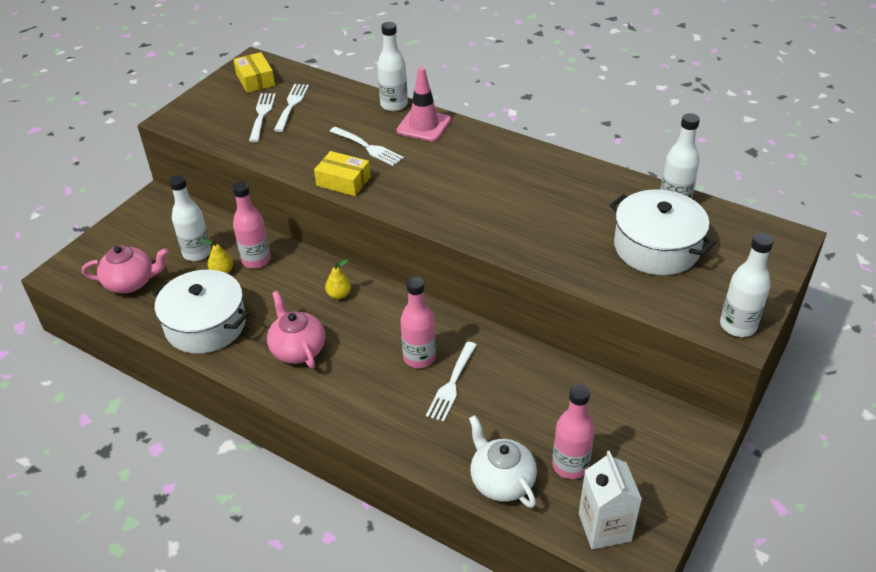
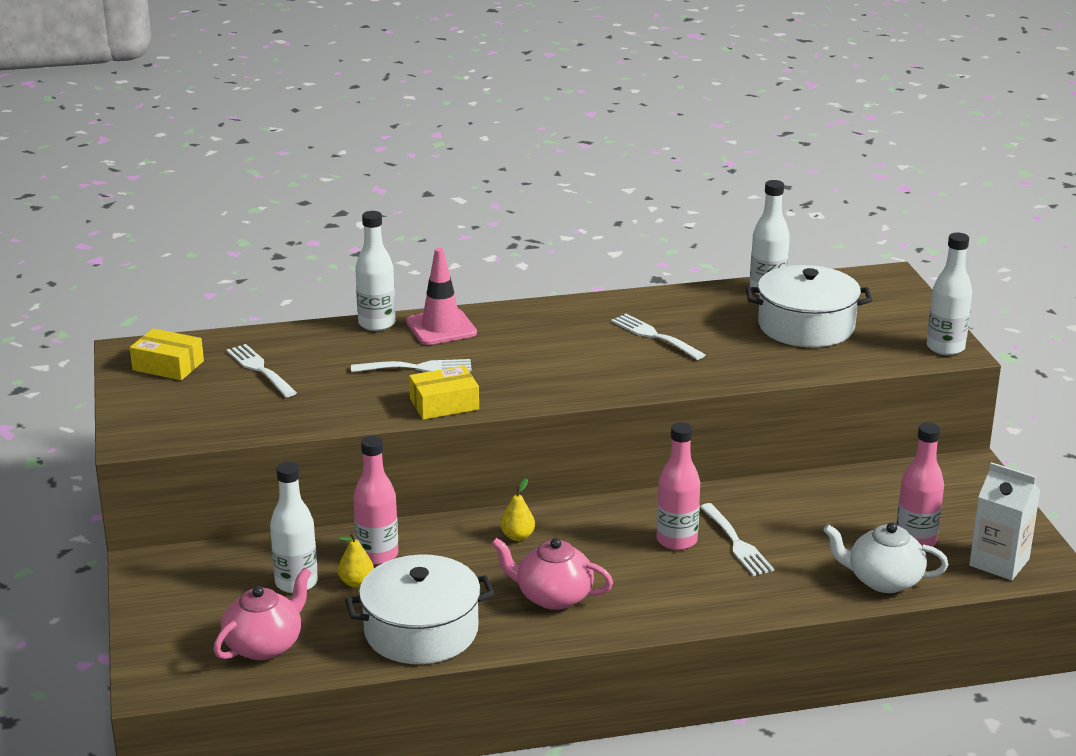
camera: 45 degrees left, 15 degrees down
(262, 115) = (241, 391): white fork -> white fork (654, 336)

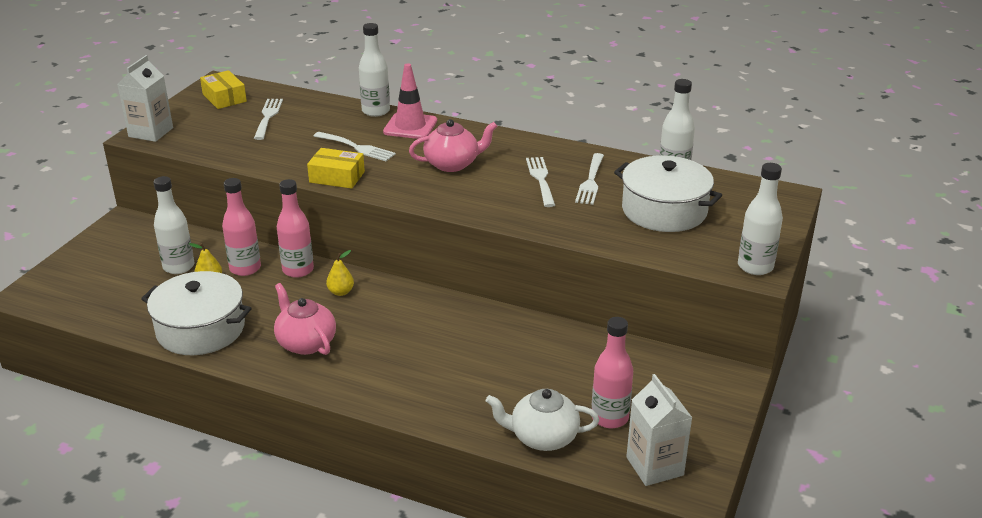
camera: 35 degrees right, 5 degrees up
(141, 432) = (151, 132): none -> white carton
(264, 645) = (109, 298): pink teapot -> pink teapot (452, 164)
(676, 540) = (436, 339): pink bottle -> pink bottle (298, 270)
(737, 543) = (475, 359): white fork -> white fork (590, 181)
(883, 580) = (543, 437): white teapot -> white teapot turned 45 degrees counterclockwise

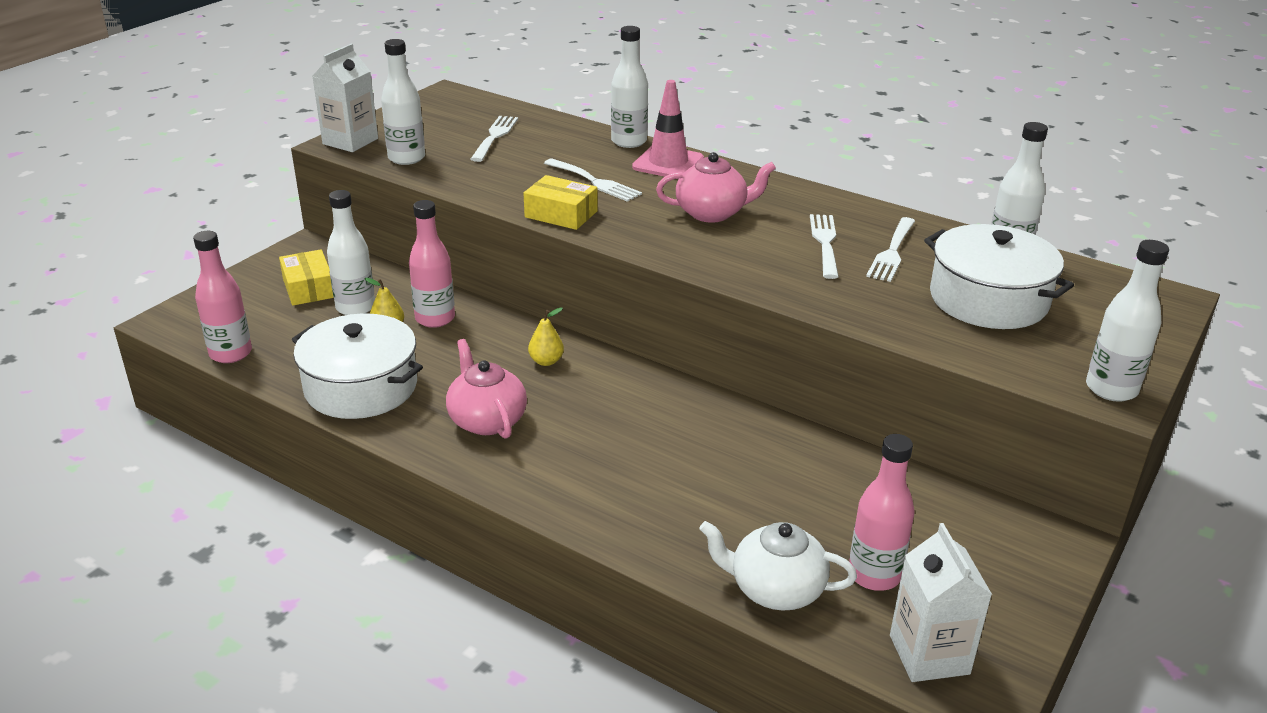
camera: 10 degrees right, 0 degrees up
(201, 142) = (406, 158): none -> white bottle
(224, 98) = (448, 110): yellow box -> yellow box (308, 288)
(298, 270) = (499, 328): pink bottle -> pink bottle (231, 353)

